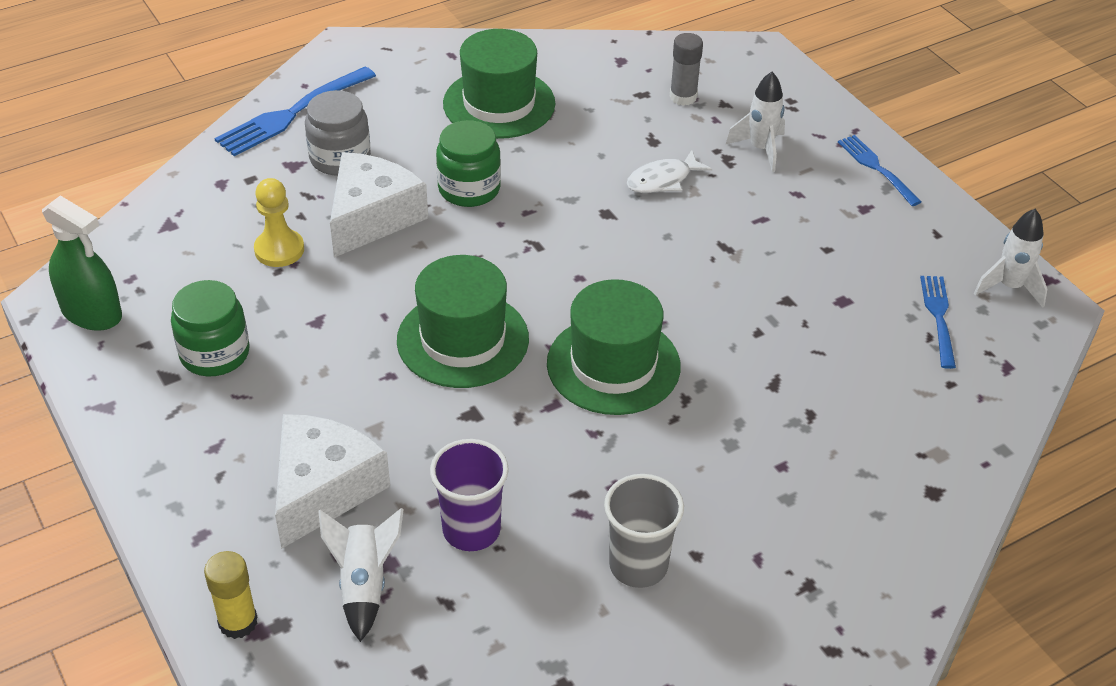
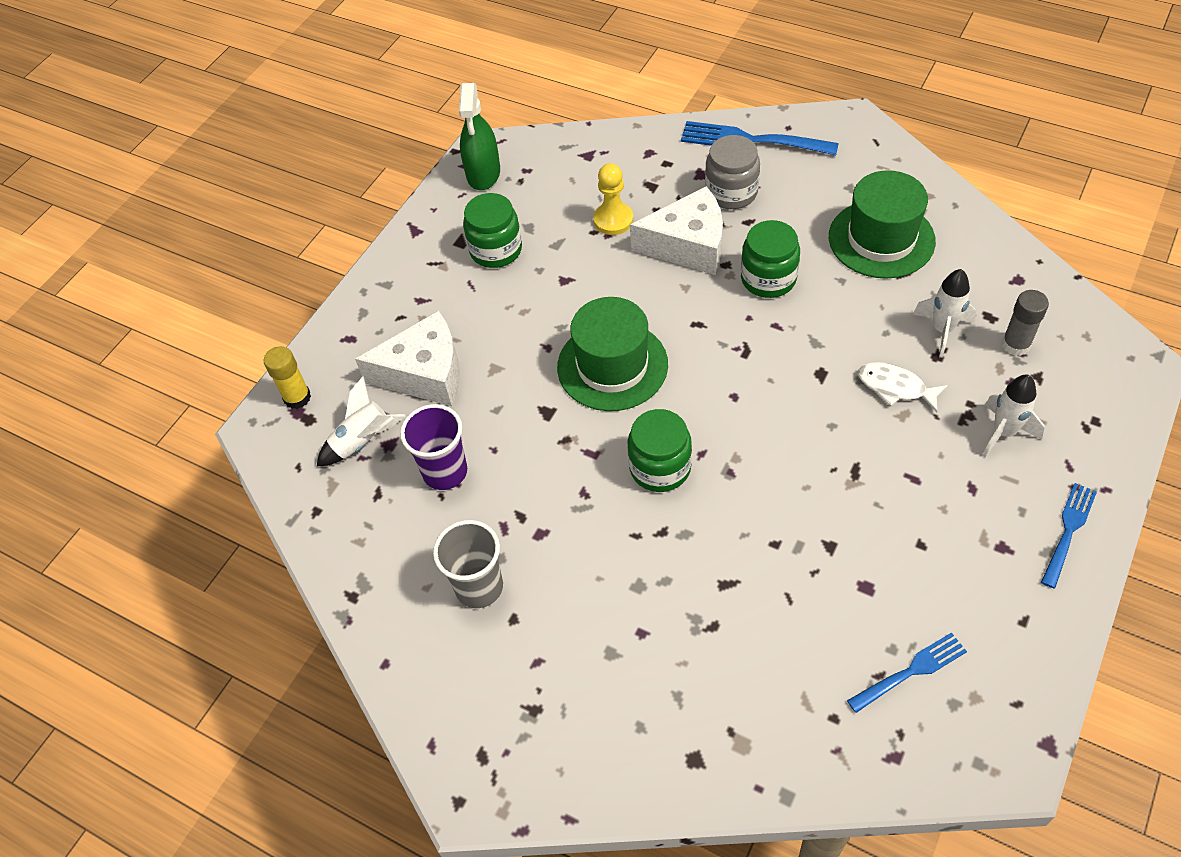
camera: 65 degrees right, 10 degrees up
(613, 365) = (660, 467): green hat -> green jar
(1009, 287) = (1005, 715): white rocket -> white rocket (942, 330)

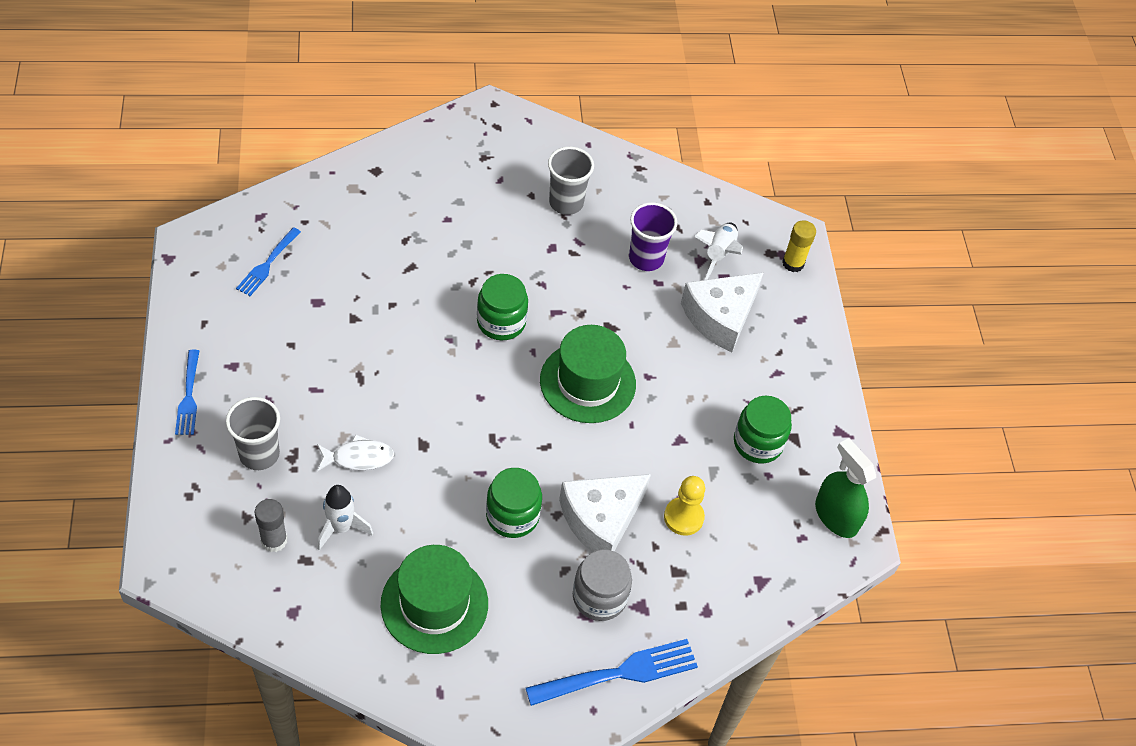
camera: 135 degrees right, 0 degrees up
(1003, 432) = (259, 454): white rocket -> grey cup

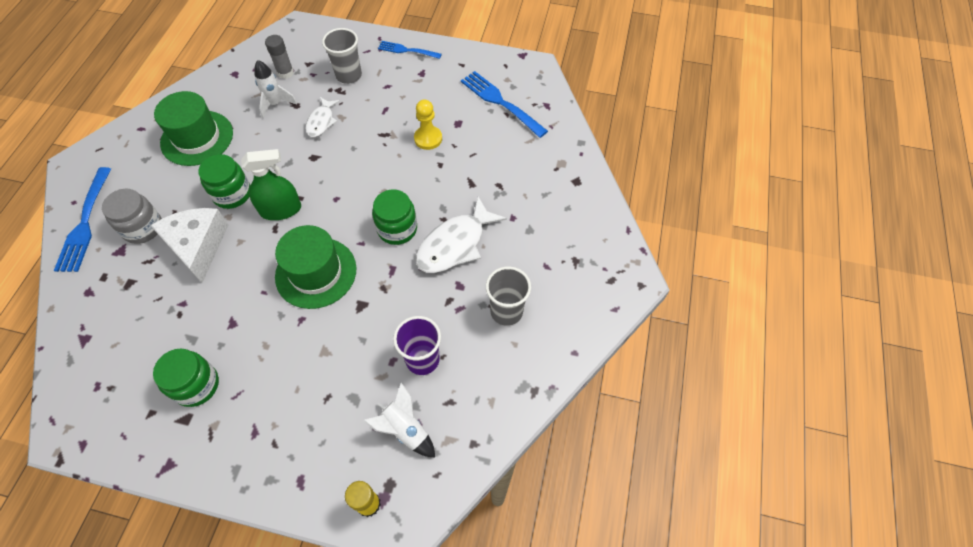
camera: 115 degrees right, 5 degrees up
(268, 263) = (501, 103): blue fork -> blue fork, size x1.60
(502, 262) = (455, 244): none -> white fish
(683, 517) = (167, 302): yellow pawn -> yellow pawn (428, 138)
(720, 317) = (334, 403): white cheese -> none
(836, 516) = (96, 423): green spray bottle -> green spray bottle (281, 210)

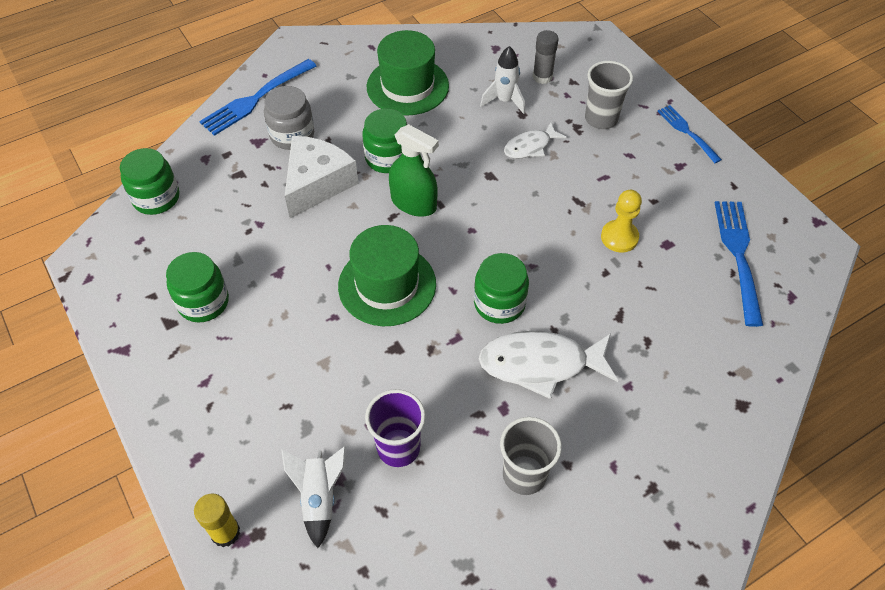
camera: 45 degrees right, 5 degrees down
(77, 348) = (156, 198): none -> green jar

